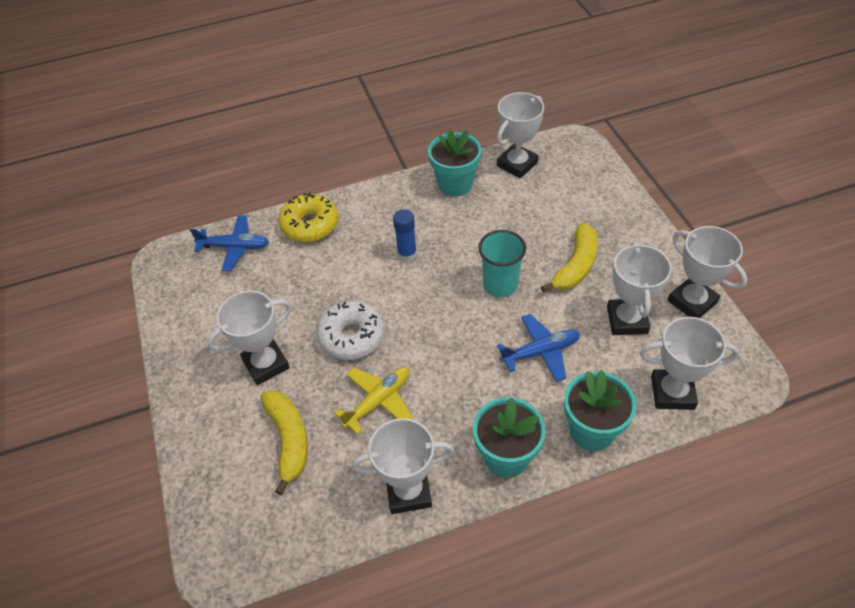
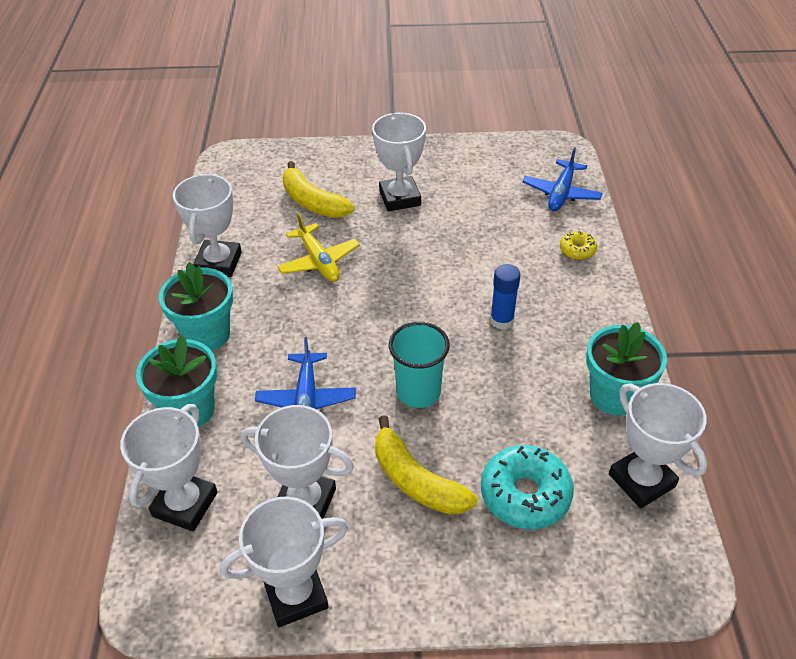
camera: 105 degrees right, 5 degrees down
(289, 440) = (313, 202): yellow banana -> yellow banana turned 45 degrees clockwise
(310, 225) = (577, 250): yellow donut -> yellow donut, size x0.52
(352, 336) = (403, 257): white donut -> none
(556, 212) = (525, 494): none -> turquoise donut

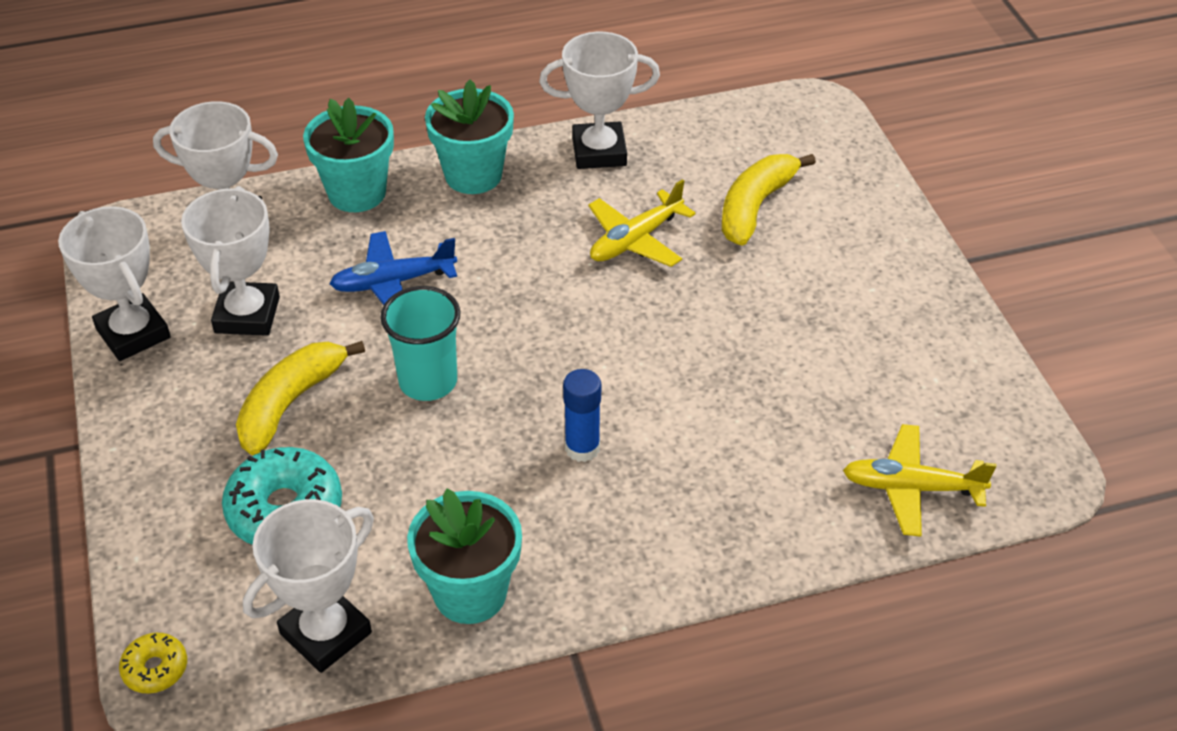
camera: 75 degrees right, 0 degrees up
(400, 198) = (806, 294): white trophy -> none
(561, 193) = (911, 488): blue plane -> yellow plane
(577, 250) = (771, 523): yellow donut -> yellow donut (155, 669)

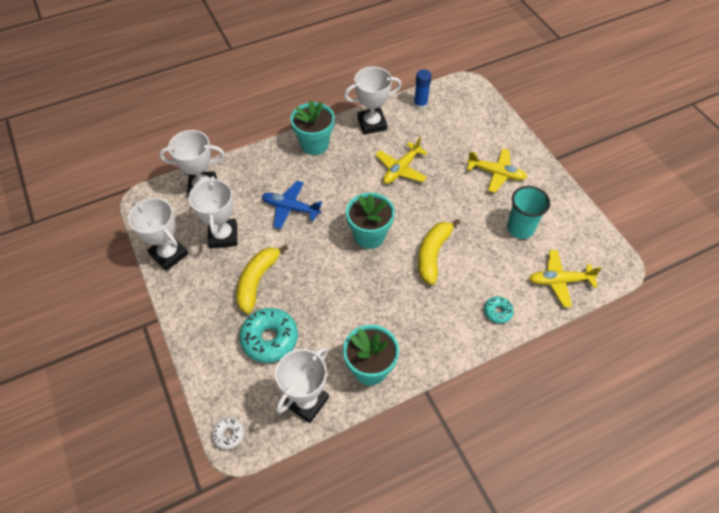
camera: 10 degrees left, 10 degrees up
(155, 669) = (229, 434): yellow donut -> white donut
(357, 193) = (260, 161): turquoise flower pot -> turquoise flower pot (369, 236)
(393, 282) = (290, 208): blue plane -> blue plane turned 45 degrees clockwise
(428, 381) = (321, 259): turquoise cup -> turquoise cup (520, 228)
(582, 448) = (403, 284): blue glue stick -> blue glue stick (420, 104)
(755, 207) = (452, 144): yellow banana -> yellow banana (433, 254)
(763, 527) = (497, 312): none -> turquoise donut
(831, 272) = (496, 173): none -> yellow plane

